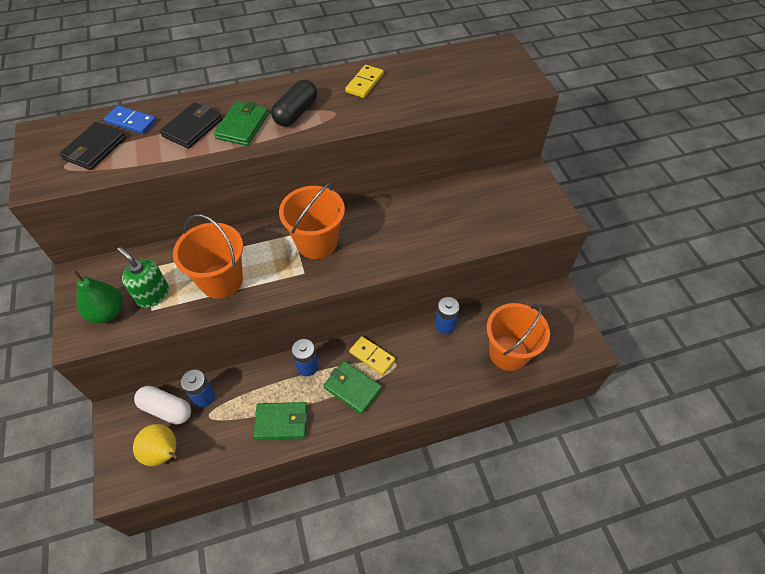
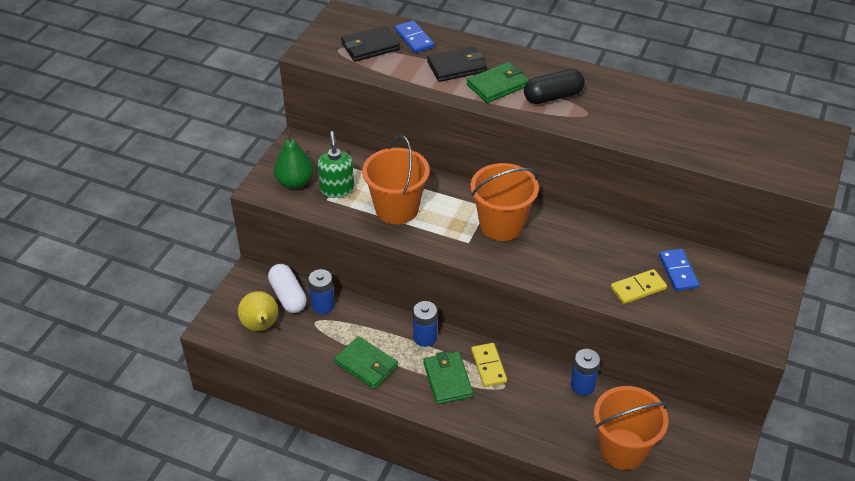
camera: 40 degrees right, 10 degrees down
(364, 83) = (641, 101): yellow domino -> yellow domino (638, 288)
(467, 202) = (678, 271): none -> blue domino

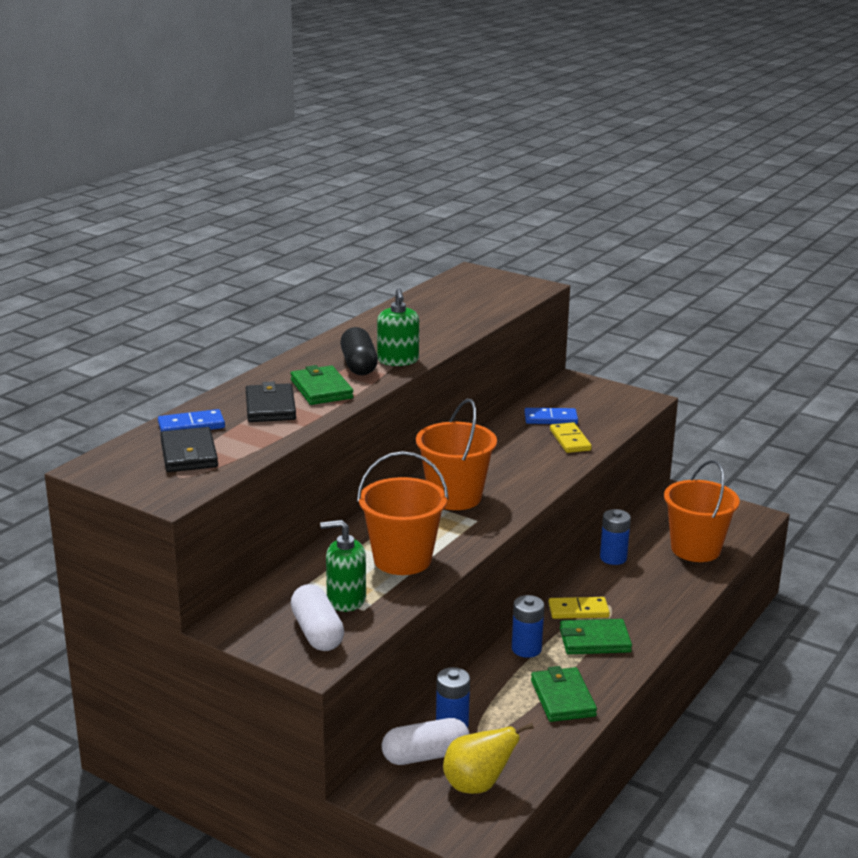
camera: 80 degrees left, 20 degrees down
(295, 182) = (317, 632): green pear -> white capsule
(366, 365) = (563, 698): green wallet -> green wallet turned 60 degrees counterclockwise
(572, 116) = (398, 360): none -> green soap dispenser

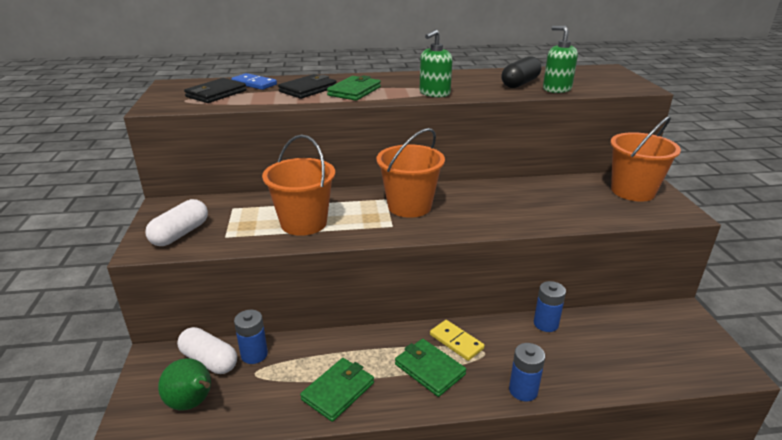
camera: 50 degrees right, 5 degrees up
(346, 599) = (231, 226): green soap dispenser -> green soap dispenser (556, 89)
(359, 365) = (406, 88): black capsule -> black capsule (520, 83)
(477, 785) = (192, 403): yellow pear -> green pear
(526, 649) = (378, 342): blue battery -> blue battery (523, 390)
(550, 419) = (574, 193): blue domino -> none
(570, 440) = (560, 211): yellow domino -> none
(695, 549) = (627, 359): orange bucket -> orange bucket (632, 191)

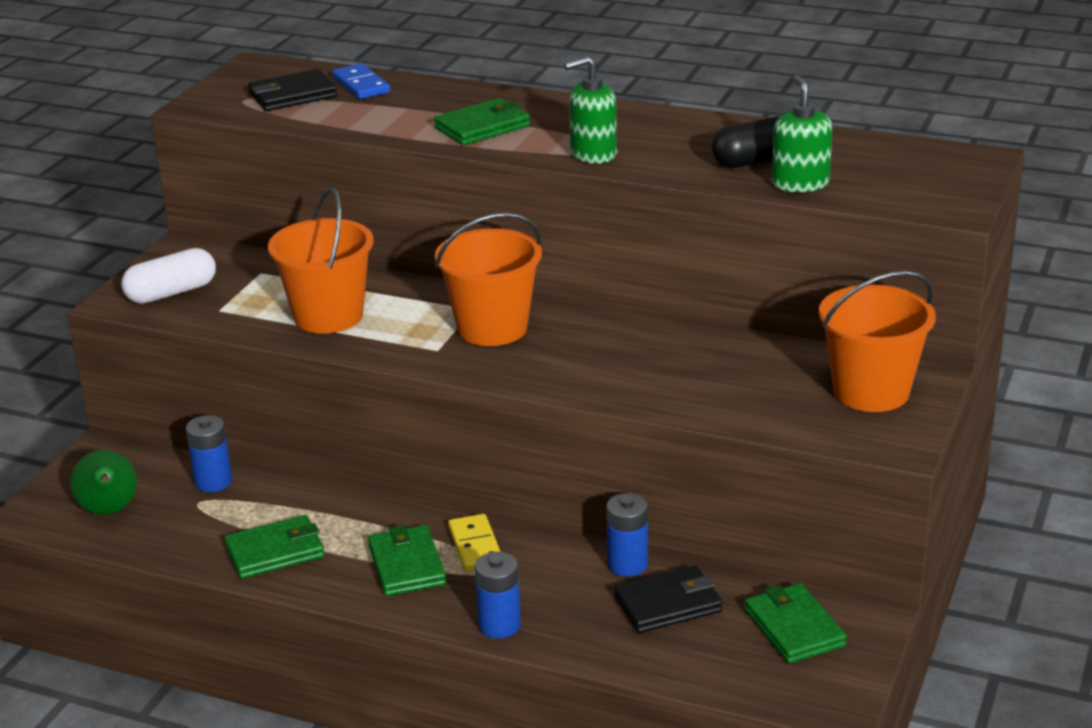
camera: 30 degrees right, 0 degrees up
(209, 360) = (158, 472): white capsule -> none
(308, 89) = (422, 111): black wallet -> black wallet (668, 604)
(662, 331) = (794, 628): none -> green wallet

